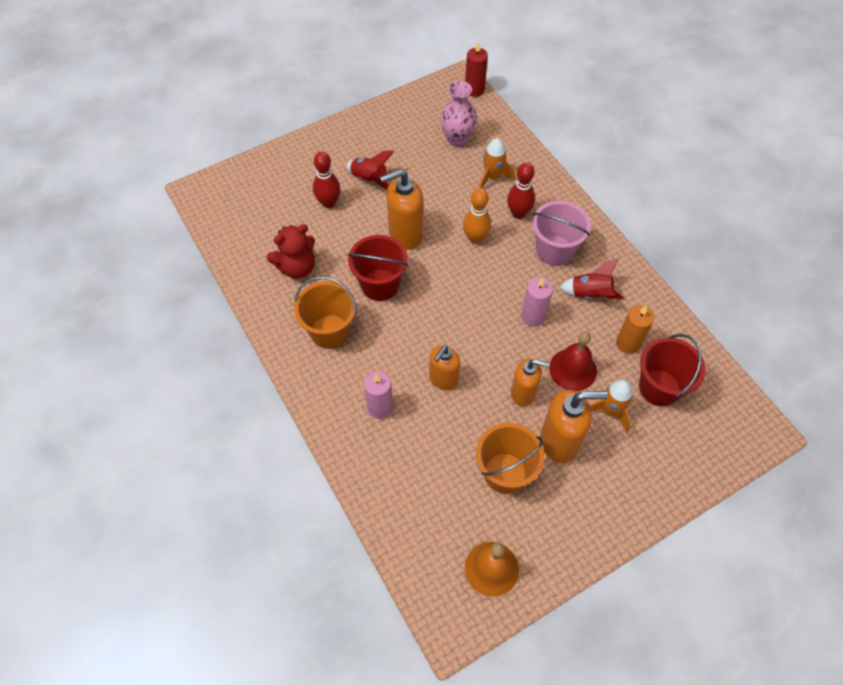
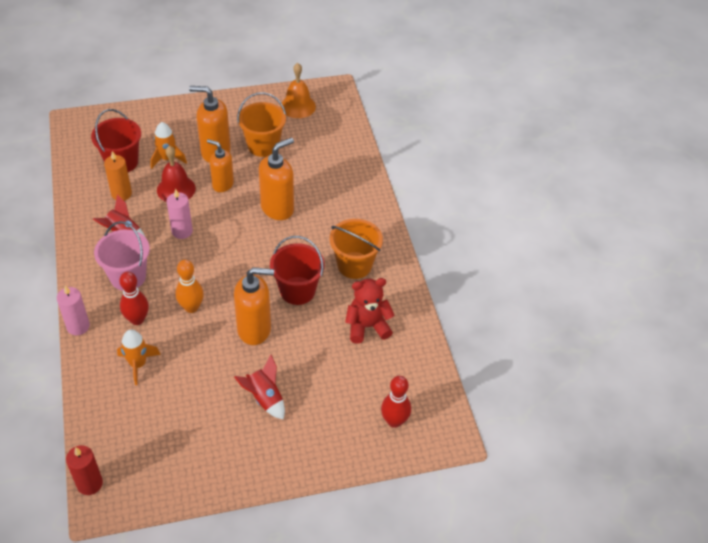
camera: 165 degrees left, 10 degrees down
(328, 203) = (316, 384): red bowling pin -> red bowling pin (394, 421)
(380, 407) = (334, 203): pink candle -> pink candle (78, 326)
(443, 379) = (277, 208): orange soap dispenser -> orange soap dispenser, size x1.50
(457, 139) = (148, 420): pink vase -> none

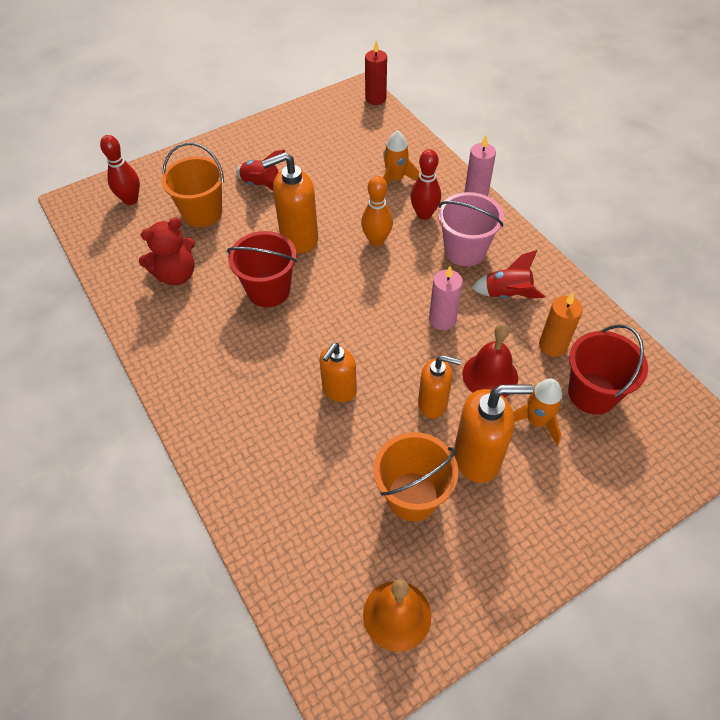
camera: 165 degrees right, 5 degrees up
(277, 208) = (339, 390): orange soap dispenser -> orange soap dispenser, size x0.67
(354, 265) = (209, 341): orange bucket -> orange bucket (202, 213)

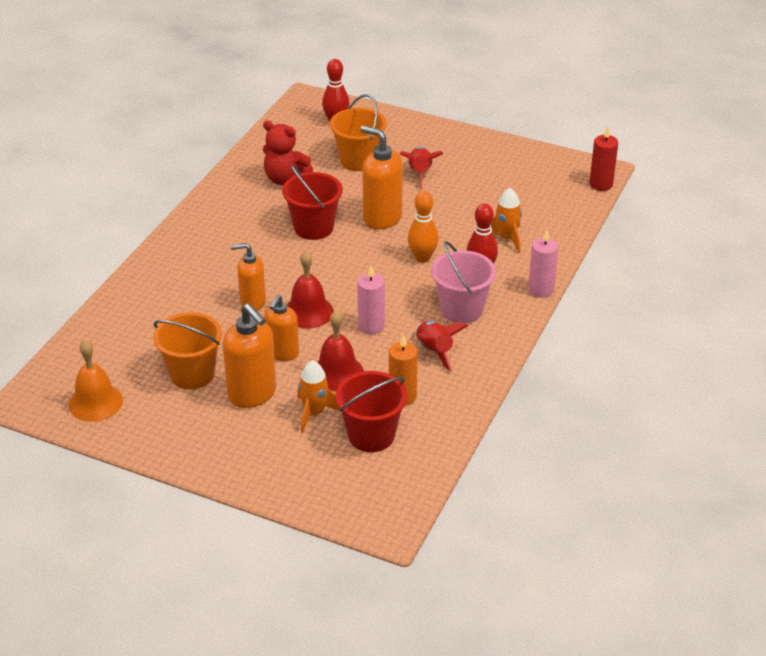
camera: 55 degrees right, 15 degrees down
(388, 354) = (308, 312): none -> red bell
(433, 404) = (282, 353): orange soap dispenser -> orange soap dispenser turned 45 degrees clockwise

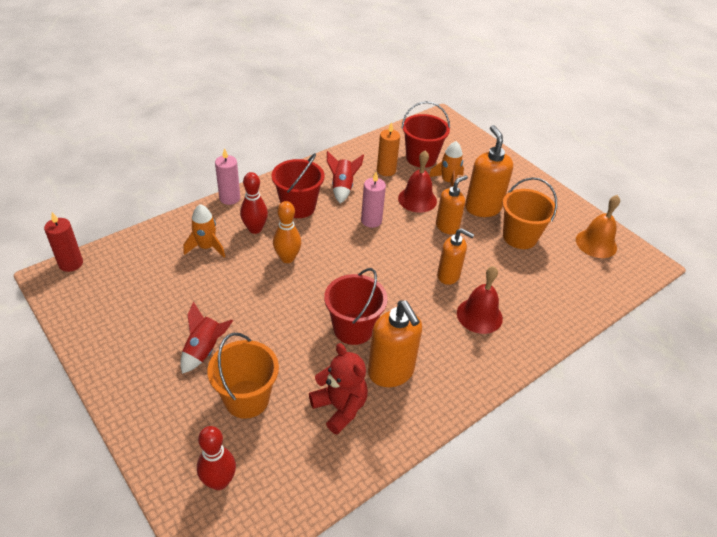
camera: 155 degrees left, 5 degrees up
(308, 312) = (409, 249): red bell -> red bell (479, 315)
(382, 218) = (285, 312): orange soap dispenser -> orange soap dispenser (391, 372)
(461, 309) = (298, 207): pink bucket -> red bucket

